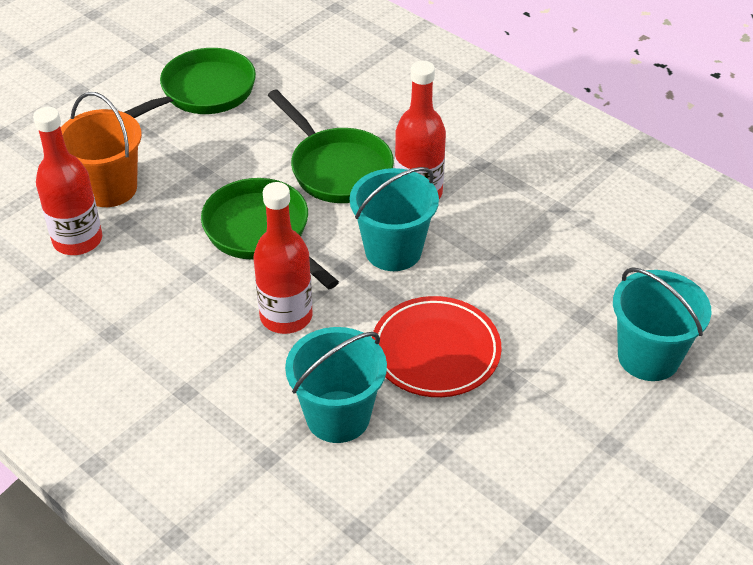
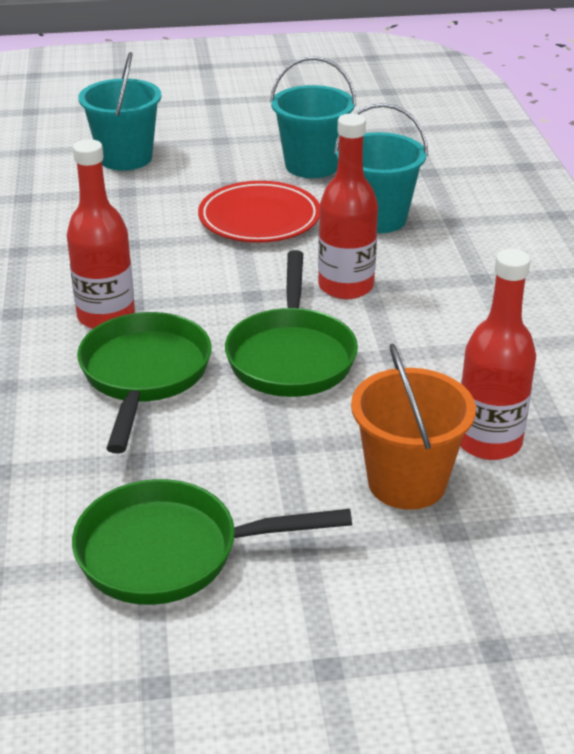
camera: 140 degrees left, 10 degrees down
(393, 250) = (195, 287): turquoise bucket -> turquoise bucket (312, 165)

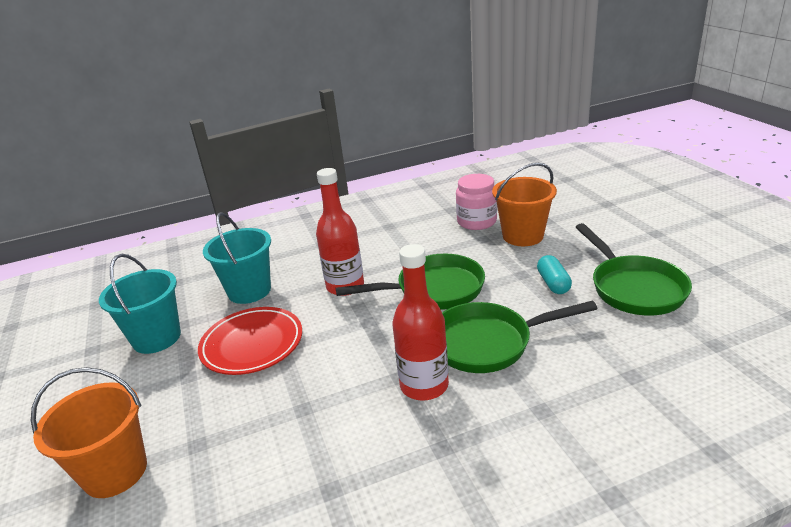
camera: 100 degrees left, 5 degrees down
(125, 158) = (115, 472): turquoise bucket -> orange bucket
(238, 470) = (553, 283): none -> turquoise capsule
(488, 442) = (476, 221): red bottle -> pink jar

